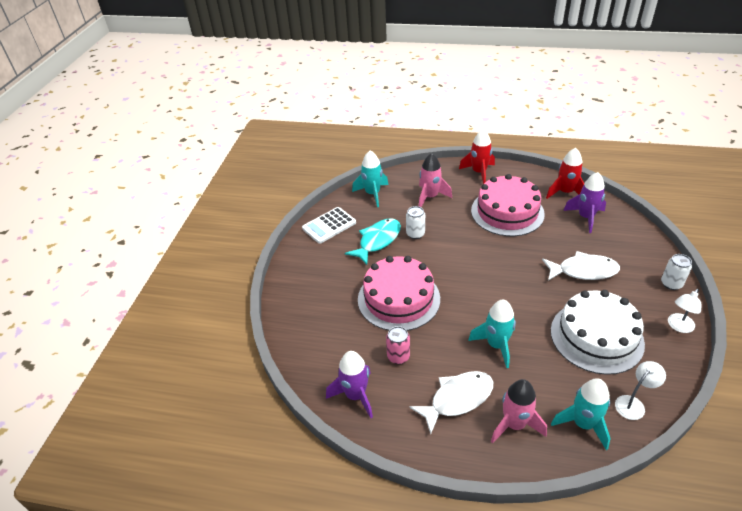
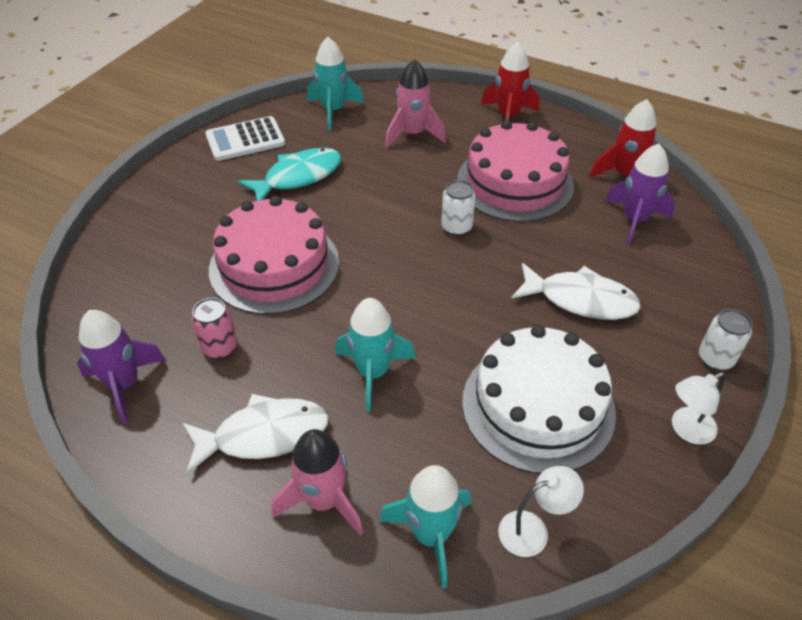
camera: 15 degrees right, 5 degrees up
(415, 234) = (358, 180): white can -> white can (456, 227)

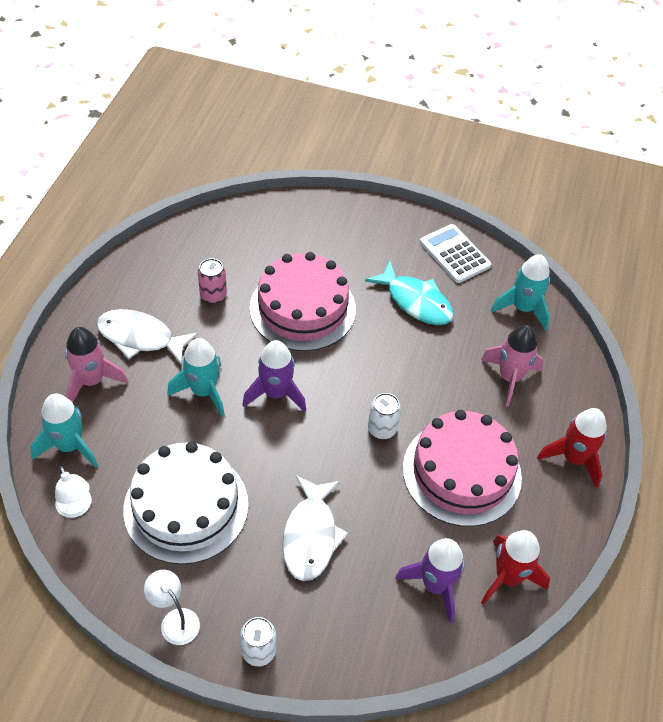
camera: 75 degrees right, 5 degrees up
(124, 385) = (173, 253): purple rocket -> purple rocket (275, 393)
(264, 435) = (140, 337): white fish -> white fish turned 135 degrees clockwise

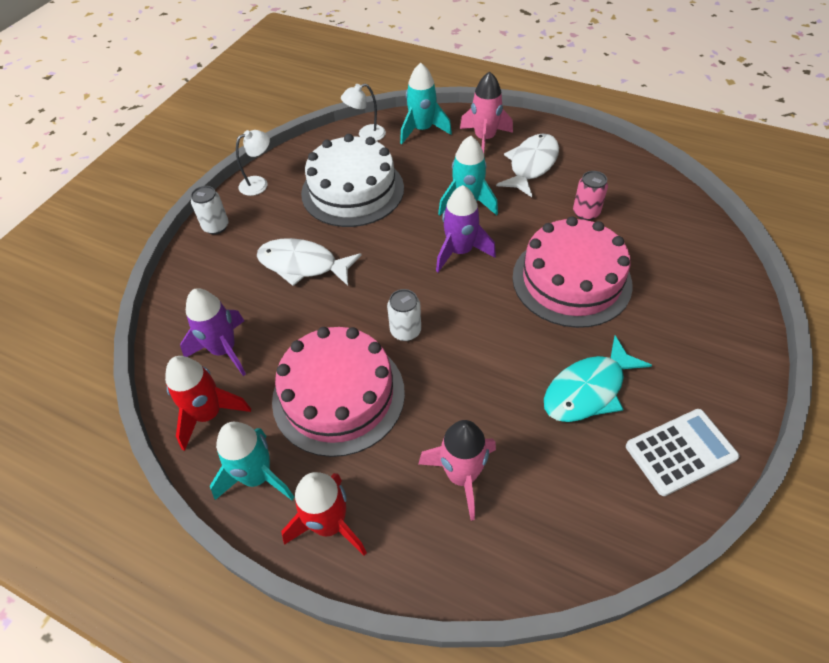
camera: 105 degrees right, 0 degrees up
(523, 308) = (582, 523): turquoise rocket -> turquoise rocket (257, 477)

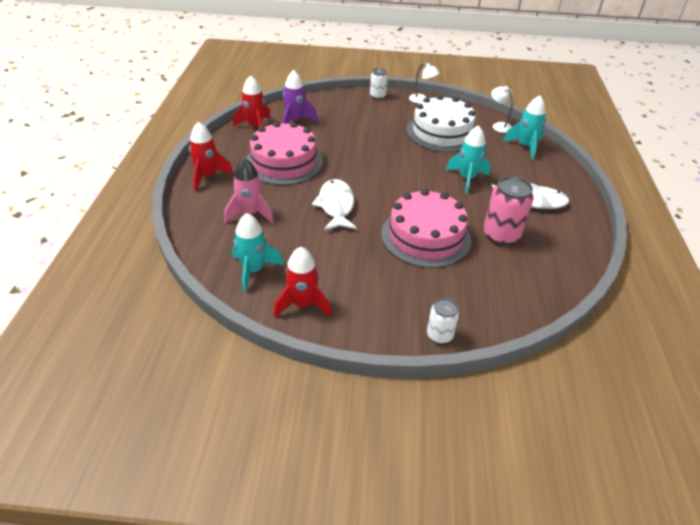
camera: 65 degrees right, 10 degrees down
(257, 477) = (226, 149): turquoise rocket -> turquoise rocket (253, 270)
(303, 265) = (368, 129): white fish -> white fish (336, 206)
(405, 331) = (340, 175): white can -> white can (439, 335)
(460, 251) = (419, 183): purple rocket -> none
(485, 139) = (541, 175): pink rocket -> none
(586, 212) = (501, 235): pink can -> pink can, size x1.69
(588, 390) = (333, 256): turquoise fish -> none
(680, 452) = (303, 304): white calculator -> red rocket

